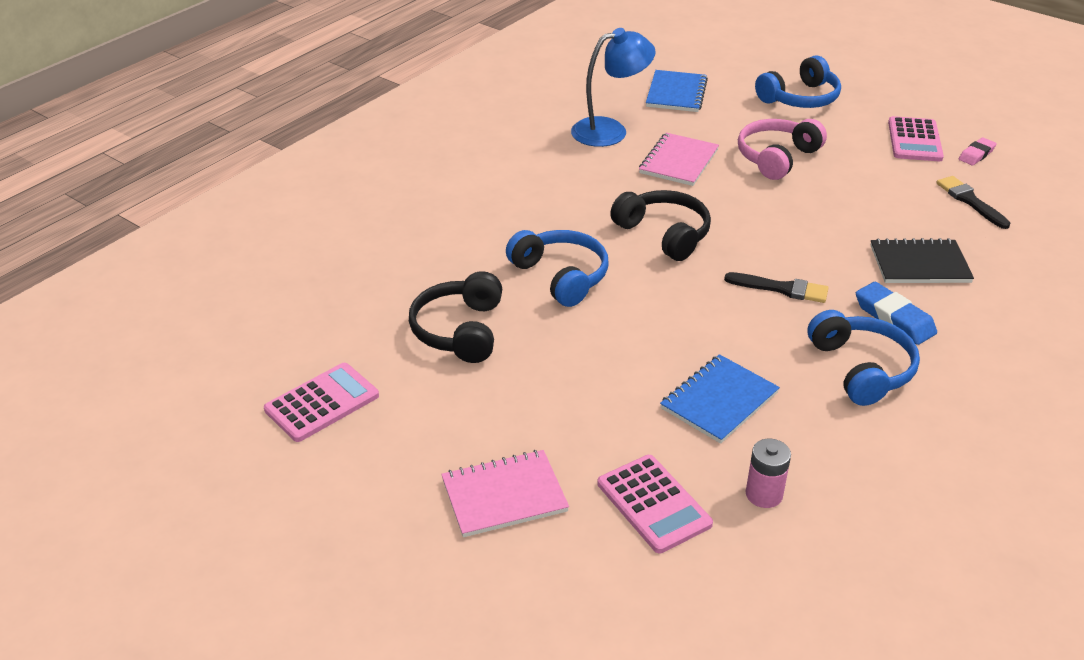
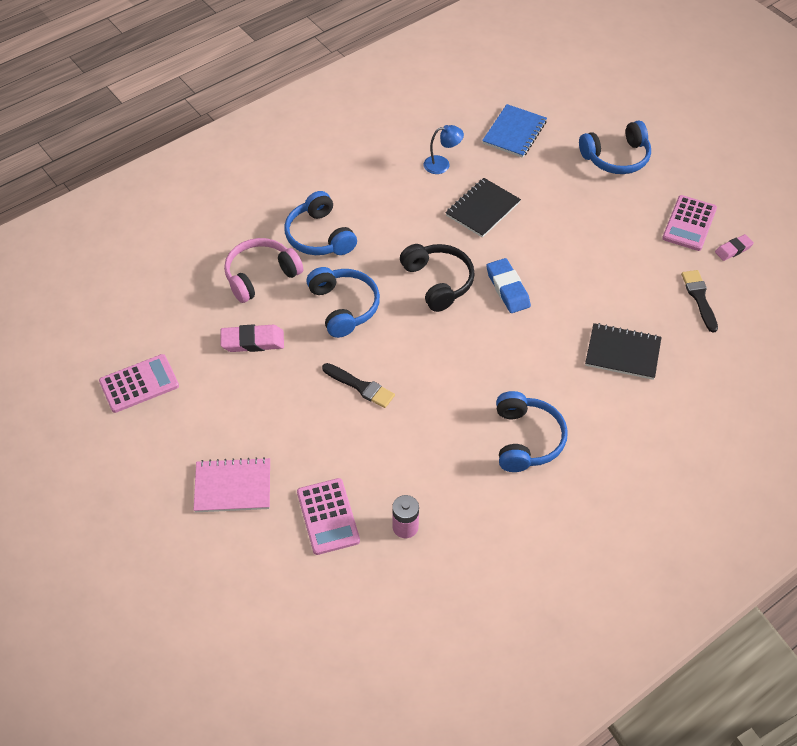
camera: 15 degrees right, 15 degrees up
(459, 330) = (252, 341): black headphones -> pink eraser
(496, 214) = (319, 236): none -> blue headphones
(610, 130) = (442, 164): blue lamp -> blue lamp, size x0.57
(679, 161) = (482, 209): pink notebook -> black notebook
(719, 401) = (410, 444): blue notebook -> none
(776, 157) = (564, 220): pink headphones -> pink headphones (260, 275)
(781, 288) = (503, 354): black brush -> black brush (360, 386)
(894, 318) = (575, 400): blue eraser -> blue eraser (507, 289)

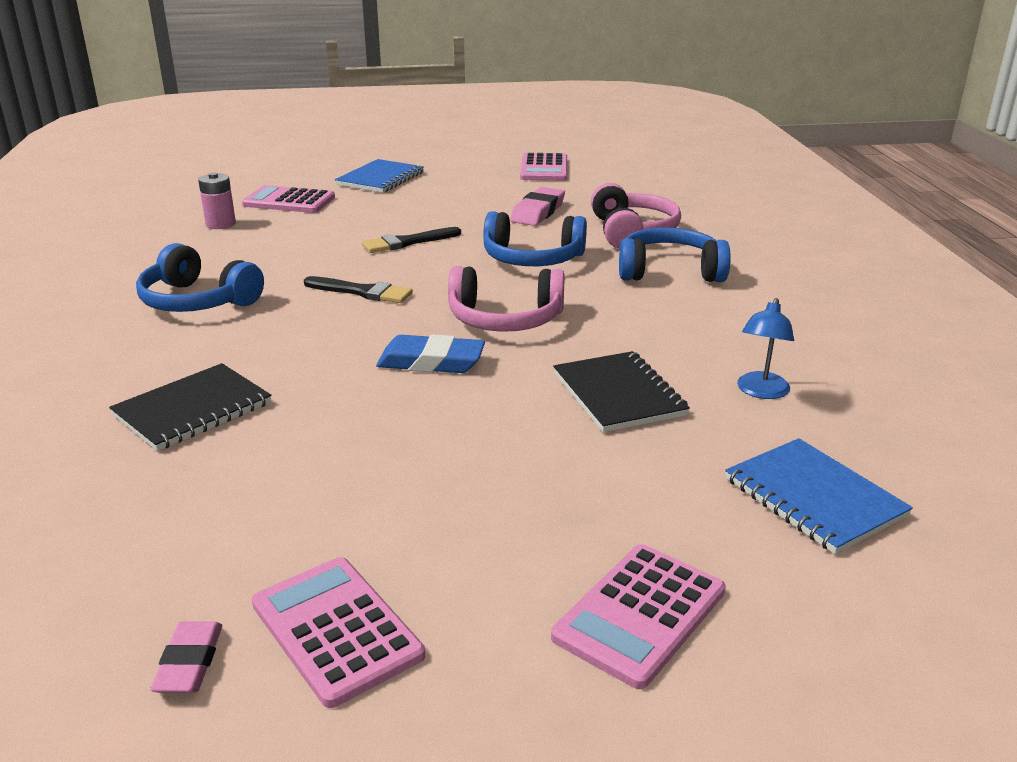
camera: 120 degrees right, 25 degrees down
(233, 487) = (380, 179): pink notebook -> blue notebook
(438, 282) = (505, 319): black headphones -> pink headphones
(616, 157) = (639, 614): blue headphones -> pink calculator
(699, 298) = (160, 539): black brush -> black brush (362, 292)

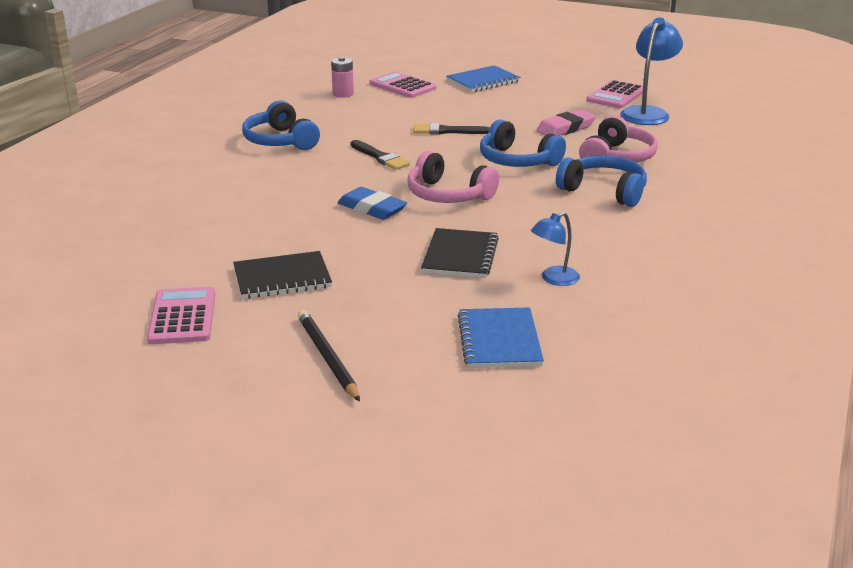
camera: 30 degrees right, 0 degrees up
(189, 663) = (111, 308): pink eraser -> none
(192, 409) = (218, 200): black notebook -> black notebook (282, 278)
(599, 180) = (647, 113): none -> blue lamp
(639, 614) = (327, 358): pink calculator -> black pencil

